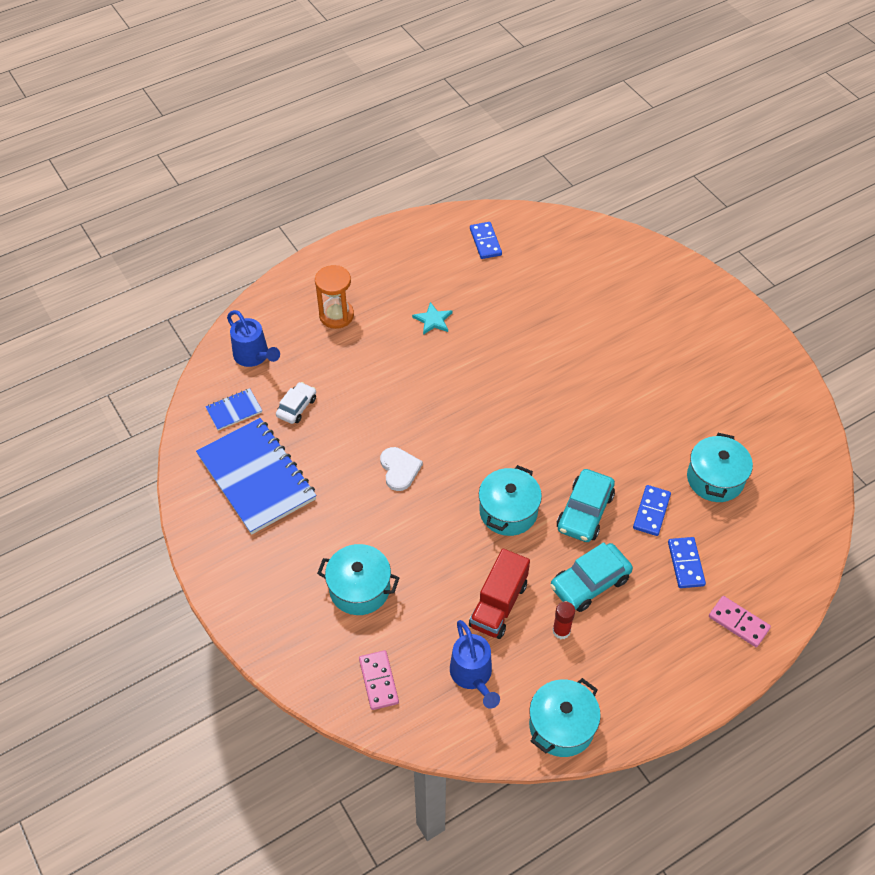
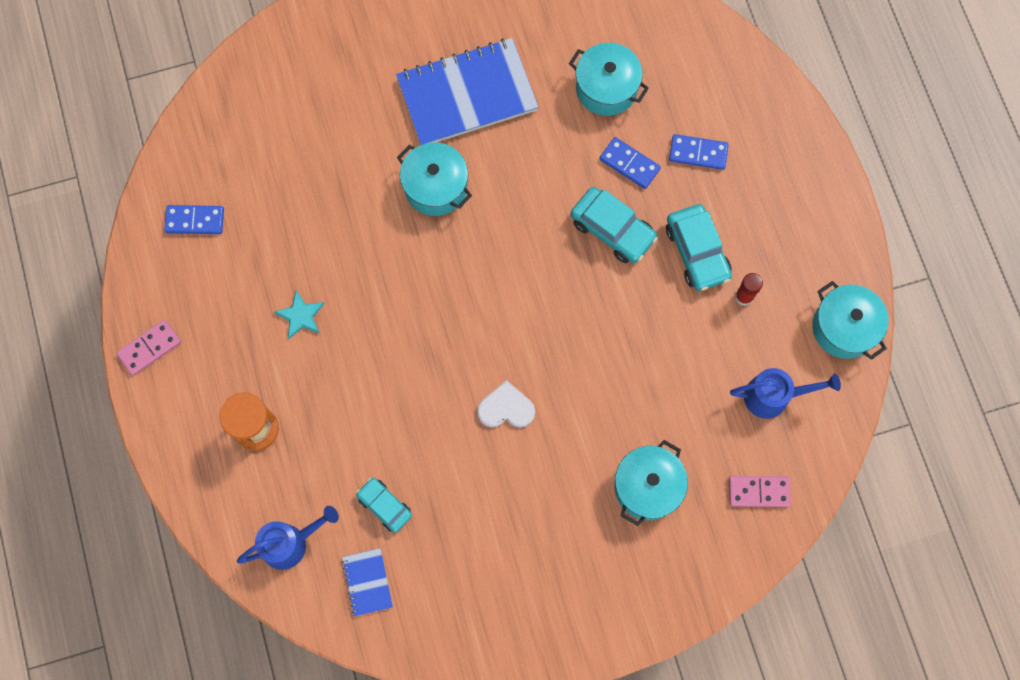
camera: 75 degrees left, 20 degrees up
(256, 477) = (473, 572): blue notebook -> blue notebook (467, 95)
(297, 407) = (384, 506): white car -> turquoise car
(498, 604) = (700, 349): red truck -> none
(508, 511) = (591, 307): turquoise pot -> turquoise pot (436, 187)
(738, 622) = (773, 129): pink domino -> pink domino (149, 348)

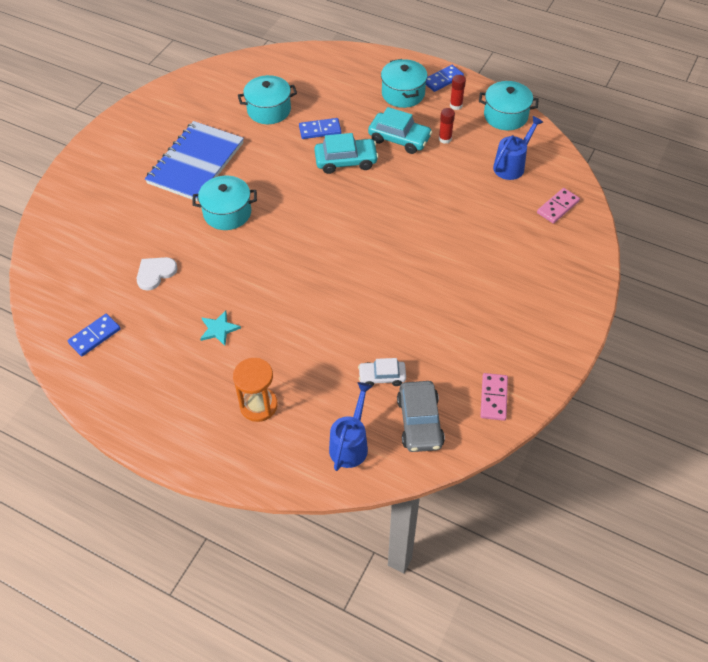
camera: 45 degrees left, 20 degrees down
(149, 348) = (138, 423): pink domino -> pink domino (493, 398)
(367, 582) = (419, 422): blue notebook -> grey car
(384, 506) = (382, 376): turquoise car -> white car
(506, 408) = (390, 276): white heart -> white heart (155, 273)
(647, 487) = (505, 249): turquoise pot -> turquoise pot (403, 94)
(698, 153) = (348, 102): blue domino -> blue domino (443, 80)
(807, 263) = (456, 105): none -> red glue stick

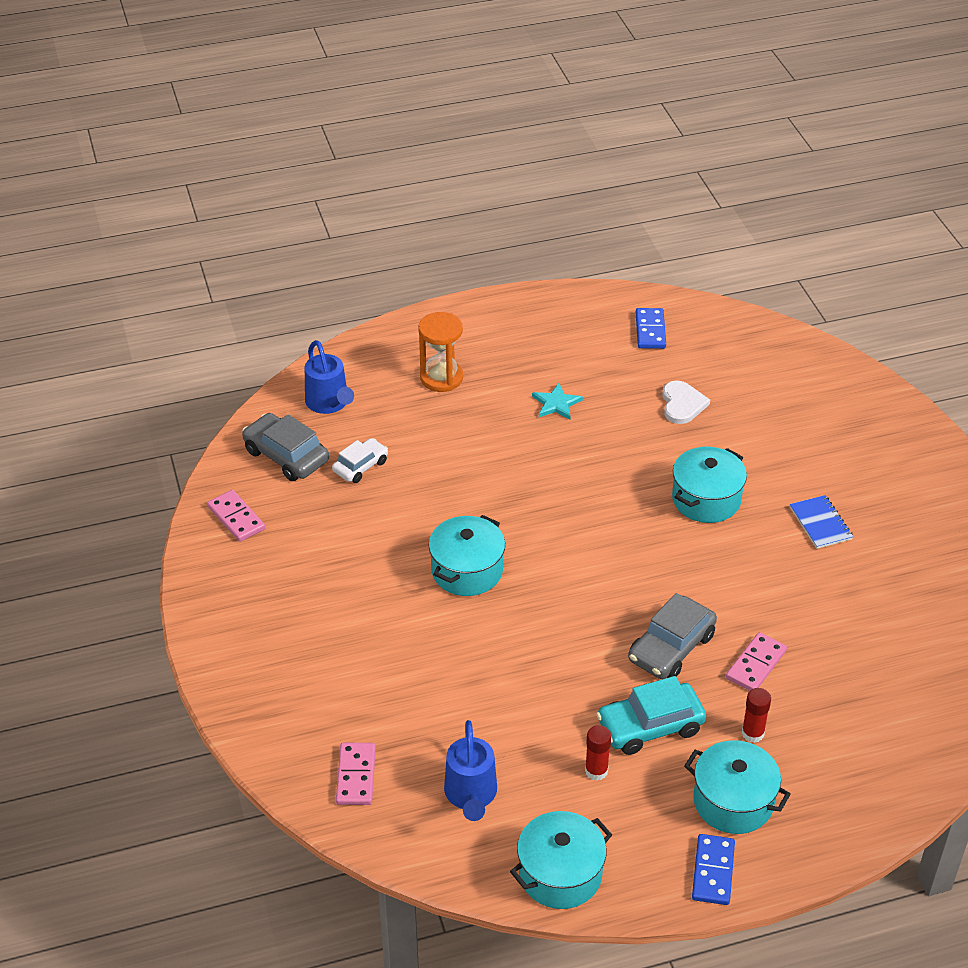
camera: 135 degrees right, 10 degrees down
(196, 163) = (820, 523): blue notebook -> blue notebook, size x0.44
(269, 110) = (851, 645): turquoise pot -> turquoise pot (467, 570)
(320, 130) = (755, 664): blue domino -> pink domino
(346, 161) = (671, 647): turquoise car -> grey car
(456, 105) = (644, 838): red glue stick -> red glue stick (752, 733)

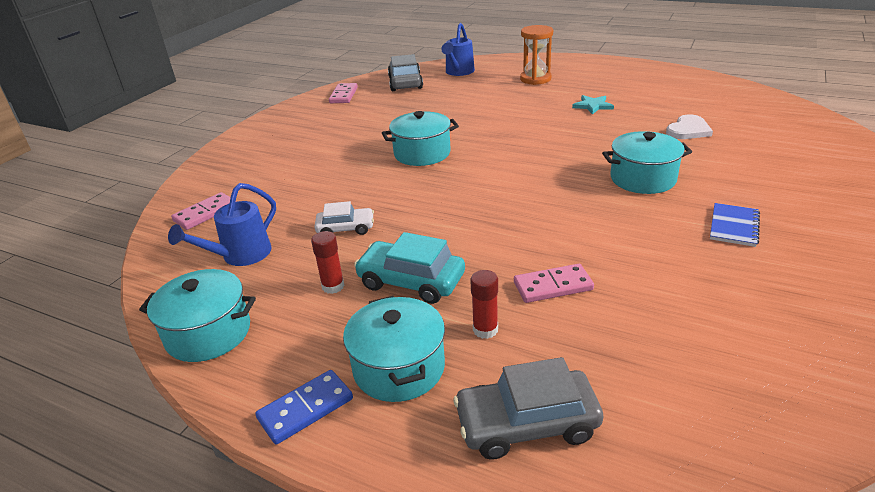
camera: 45 degrees right, 10 degrees down
(360, 466) = (435, 96): white car -> white car (345, 228)
(650, 331) = (708, 94): blue domino -> none
(671, 647) = (497, 244): grey car -> grey car (527, 424)

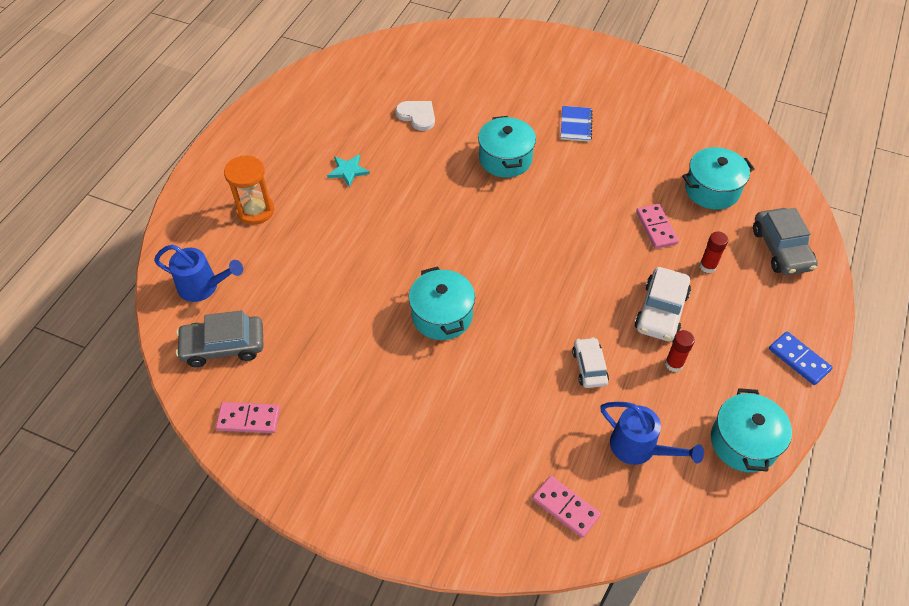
camera: 95 degrees left, 20 degrees up
(399, 368) = (752, 312): turquoise pot -> turquoise pot (712, 190)
(411, 281) = (661, 311): turquoise car -> white car
(733, 226) = (575, 125): blue notebook -> blue notebook turned 75 degrees clockwise

